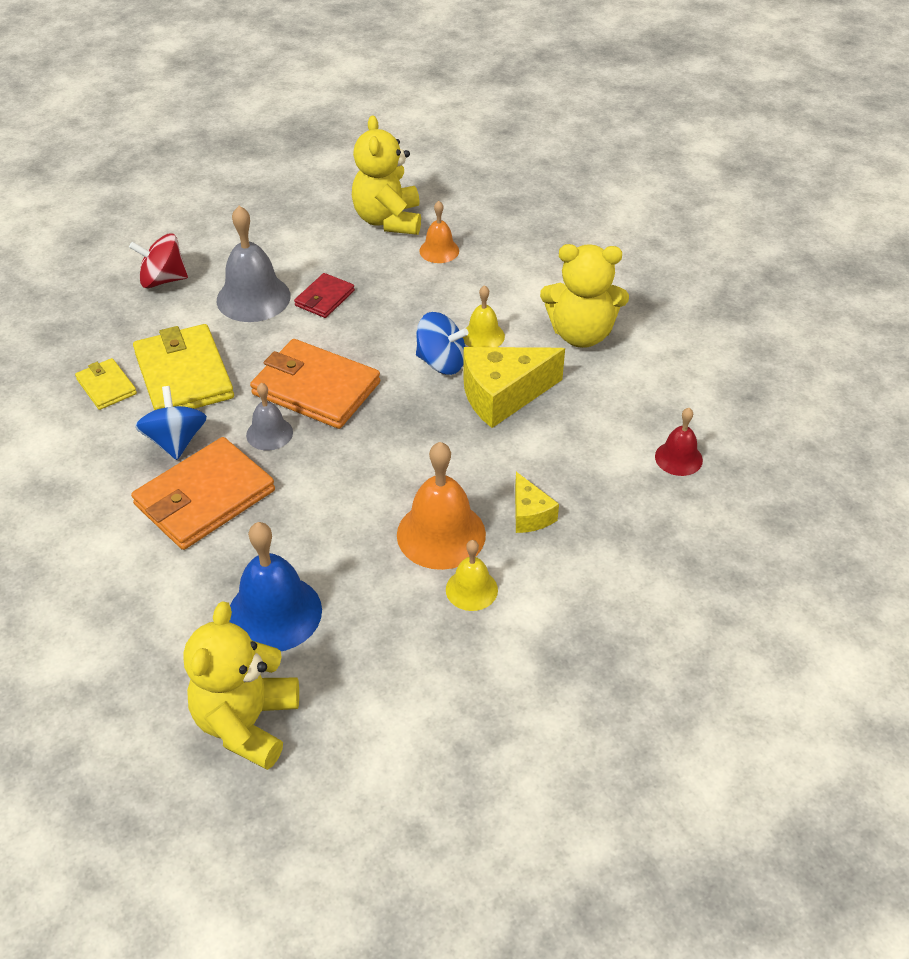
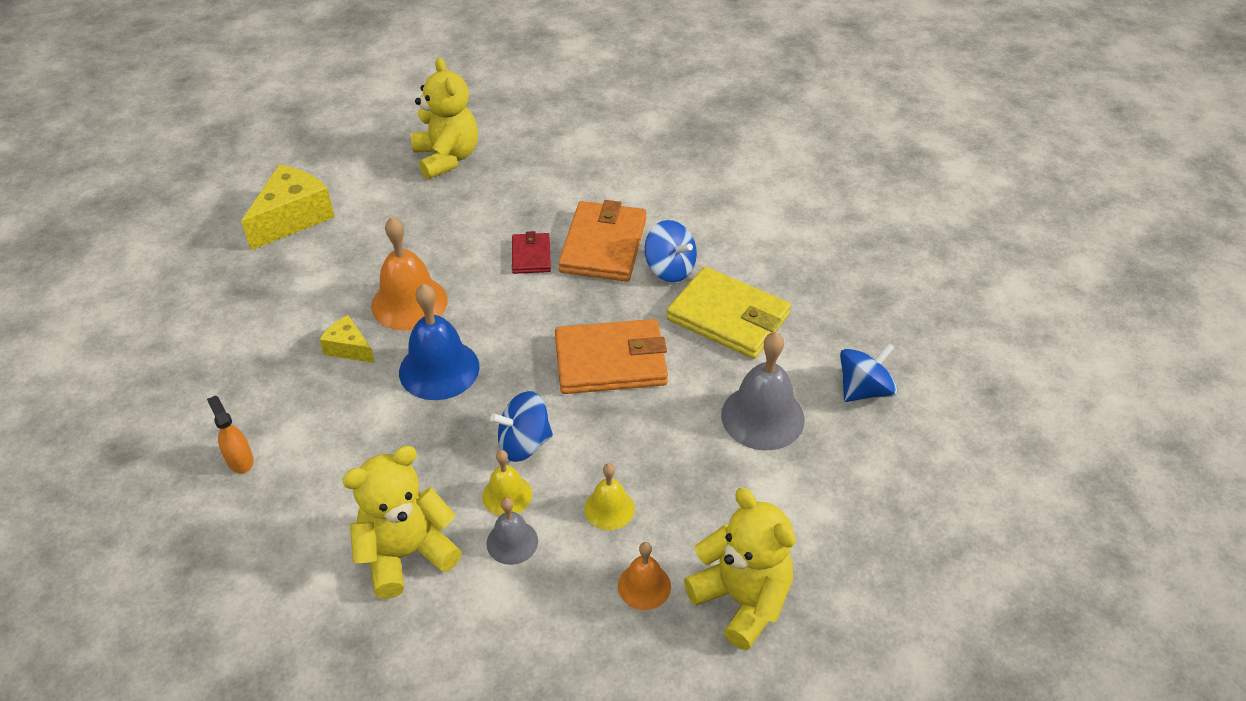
camera: 145 degrees right, 0 degrees up
(106, 386) = (773, 279): yellow wallet -> none
(163, 280) = (864, 390): red spinning top -> blue spinning top
(269, 433) = (608, 308): grey bell -> grey bell (512, 542)
(274, 613) = (483, 209): blue bell -> blue bell (439, 369)
(324, 298) = (698, 453): red wallet -> red wallet (531, 256)
(471, 589) = (360, 279): yellow bell -> yellow bell (609, 508)
(503, 395) = (441, 439): yellow cheese -> yellow cheese (293, 218)
(678, 458) = (240, 460): red bell -> orange spray bottle

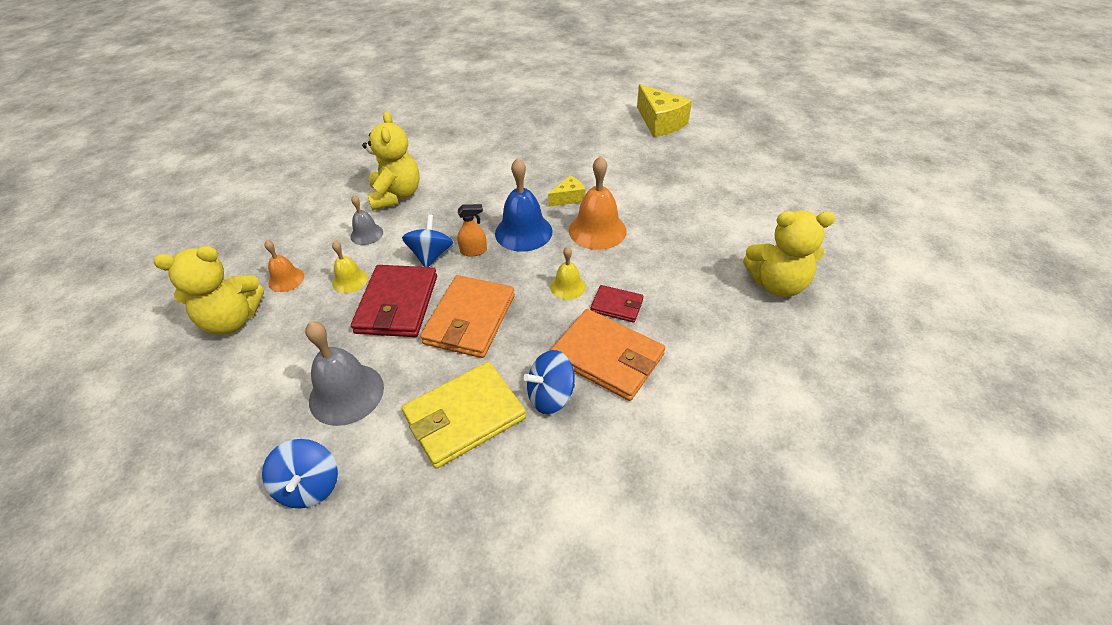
camera: 115 degrees right, 0 degrees up
(240, 460) = (507, 151): orange spray bottle -> orange spray bottle (474, 251)
(293, 218) = (720, 192): yellow cheese -> yellow cheese (660, 123)
(507, 495) = (399, 239): yellow bell -> yellow bell (567, 286)
(623, 437) = (397, 304): none -> red wallet

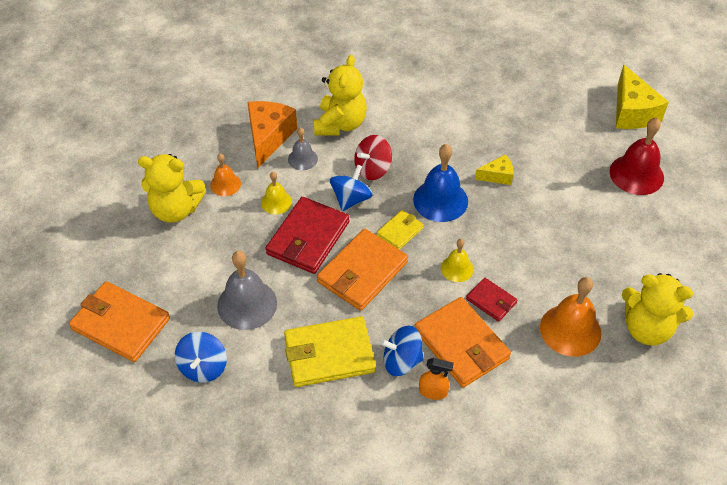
camera: 20 degrees right, 5 degrees up
(183, 470) = (120, 324): none -> orange wallet
(323, 225) = (269, 137): none -> orange cheese
(444, 224) = (372, 169): none -> red spinning top
(474, 251) = (389, 206): orange spray bottle -> orange spray bottle (433, 392)
(494, 270) = (400, 231): none -> yellow wallet
(597, 230) = (508, 220): orange bell -> orange bell (570, 330)
(691, 165) = (636, 174): none -> red bell

